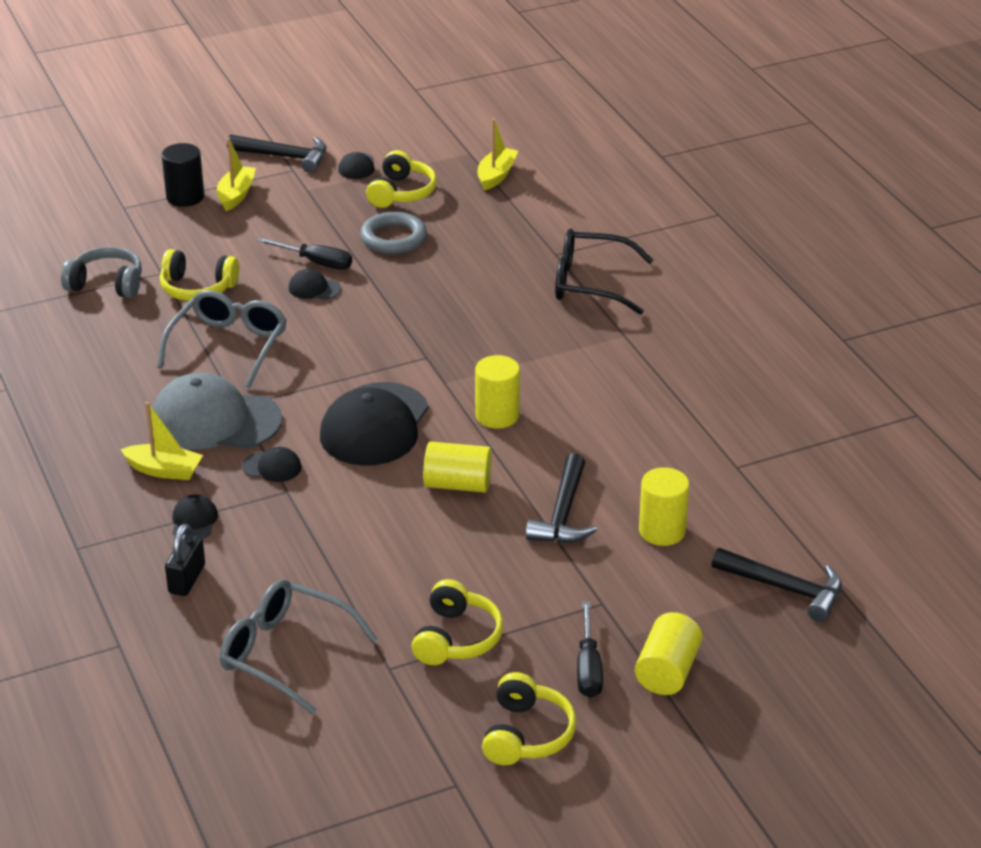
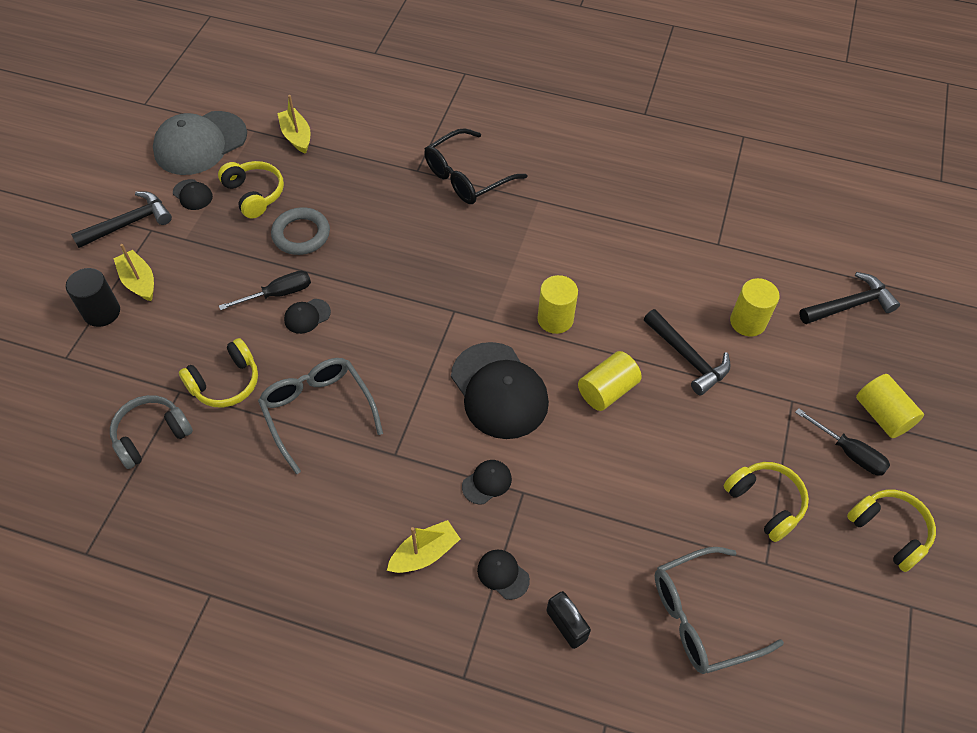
camera: 50 degrees left, 20 degrees up
(215, 420) = (398, 480): grey cap -> grey cap (200, 143)

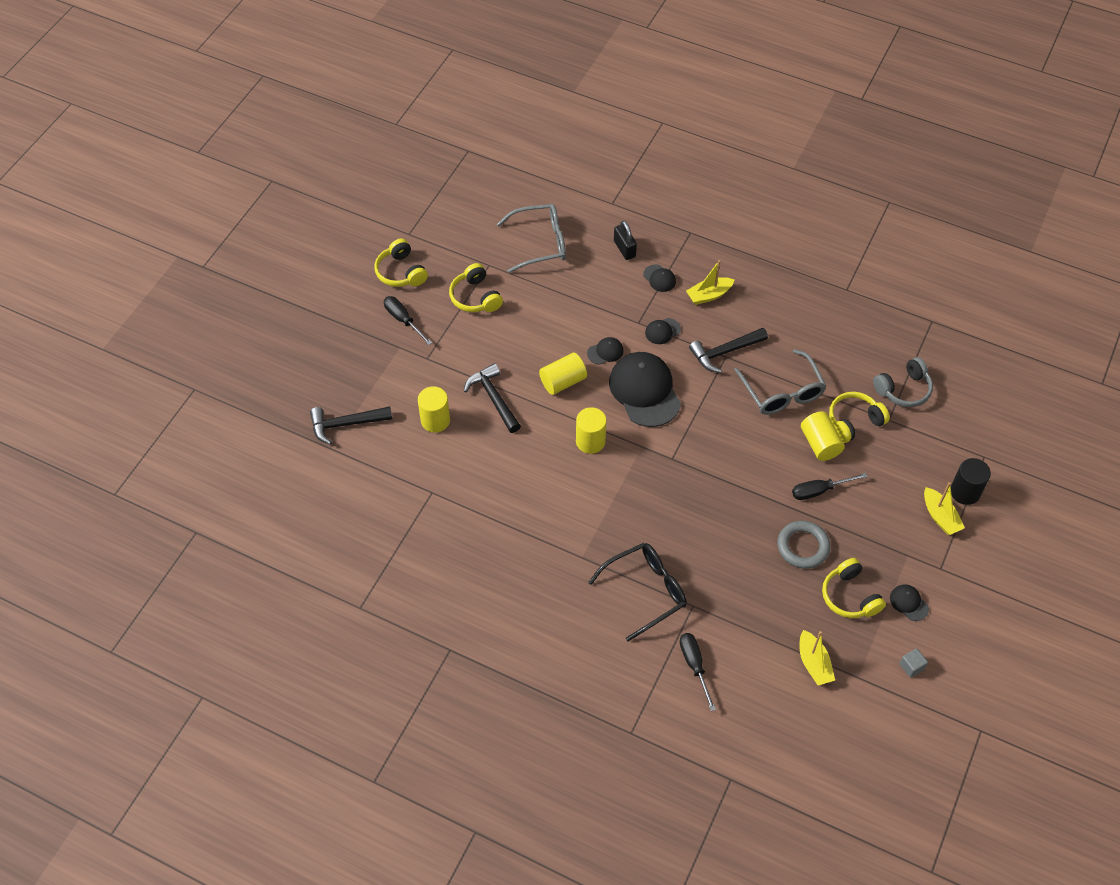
camera: 170 degrees left, 0 degrees up
(129, 223) = (962, 577): black hammer -> black hammer (725, 352)
(200, 143) = (911, 666): grey cap -> grey cube
(307, 316) = (793, 468): black cap -> black cap (605, 352)
(412, 124) = (694, 666): none -> black screwdriver
(882, 415) = (366, 341): yellow cylinder -> yellow cylinder (820, 444)

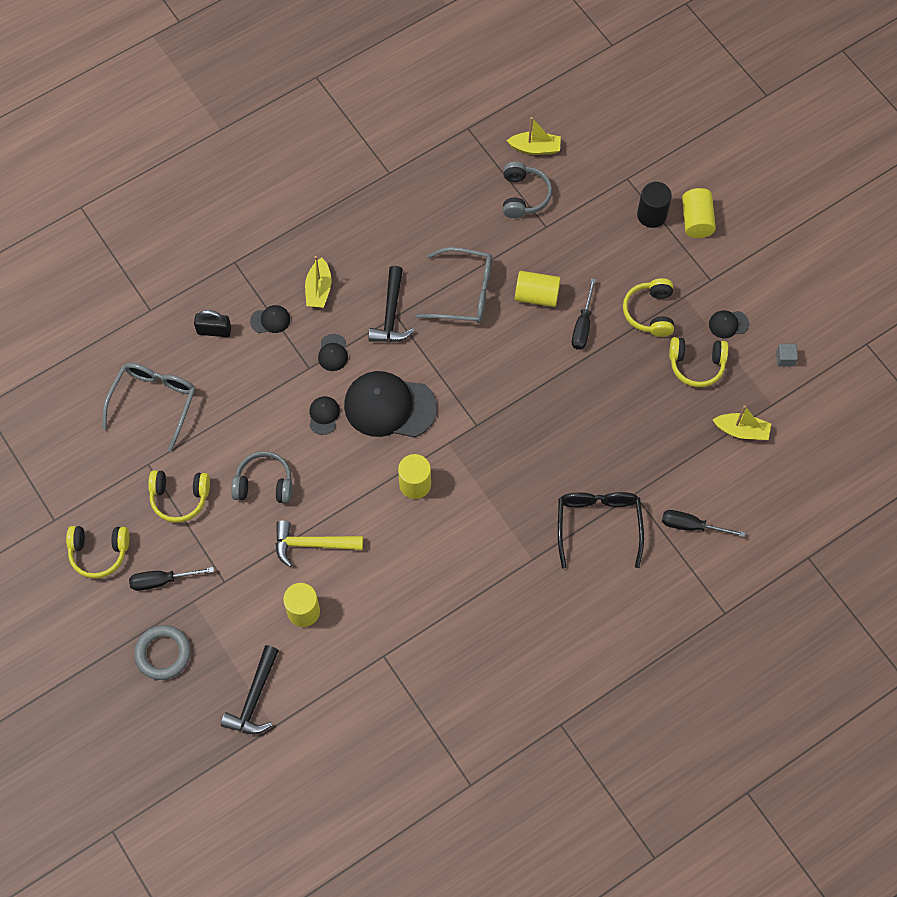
camera: 60 degrees left, 10 degrees up
(494, 398) = (312, 544): black hammer -> yellow hammer
(522, 343) = (264, 484): none -> grey headphones
(563, 381) = (333, 472): yellow cylinder -> yellow cylinder (696, 220)
(803, 546) = (629, 372): grey ring -> grey ring (163, 653)
(854, 422) = (531, 255): yellow headphones -> yellow headphones (650, 312)
(940, 517) = (663, 249): yellow boat -> yellow boat (535, 148)

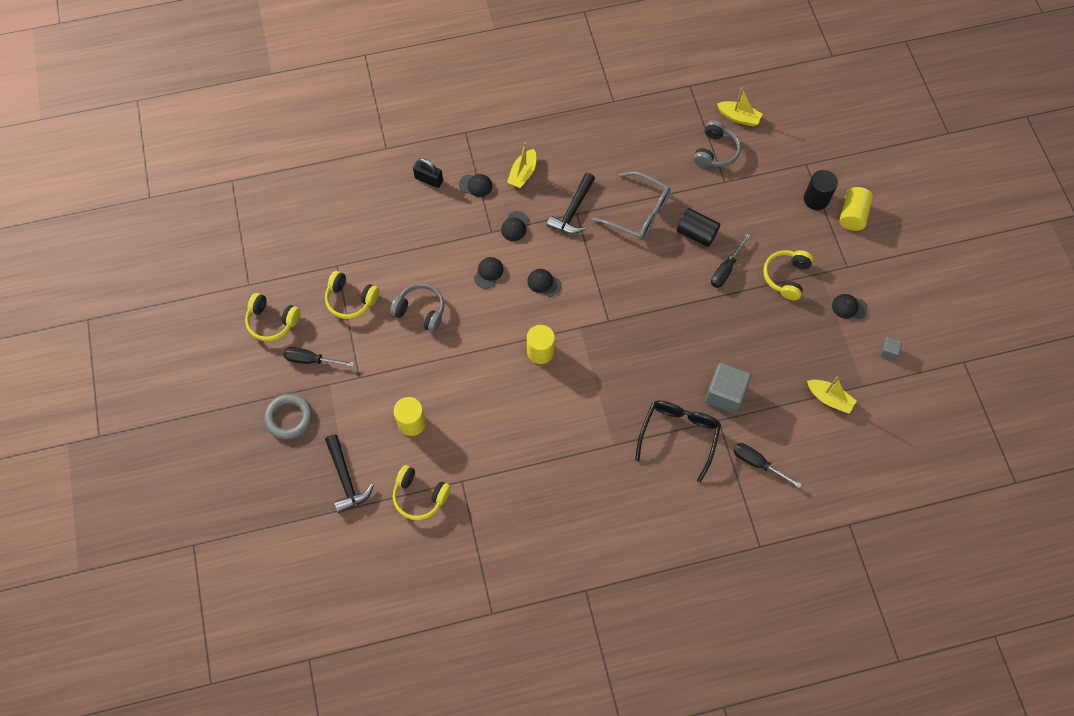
camera: 20 degrees right, 0 degrees up
(154, 402) = (361, 219): grey glasses -> none
(254, 698) = (346, 478): black hammer -> black hammer turned 60 degrees counterclockwise
(312, 544) = (440, 371): yellow hammer -> none
(389, 406) = (543, 283): black cap -> black cap, size x0.44
(536, 295) = (696, 233): yellow cylinder -> black cylinder
(631, 463) = (725, 394): none -> grey cube
(696, 365) = (810, 332): yellow headphones -> yellow headphones (420, 496)

